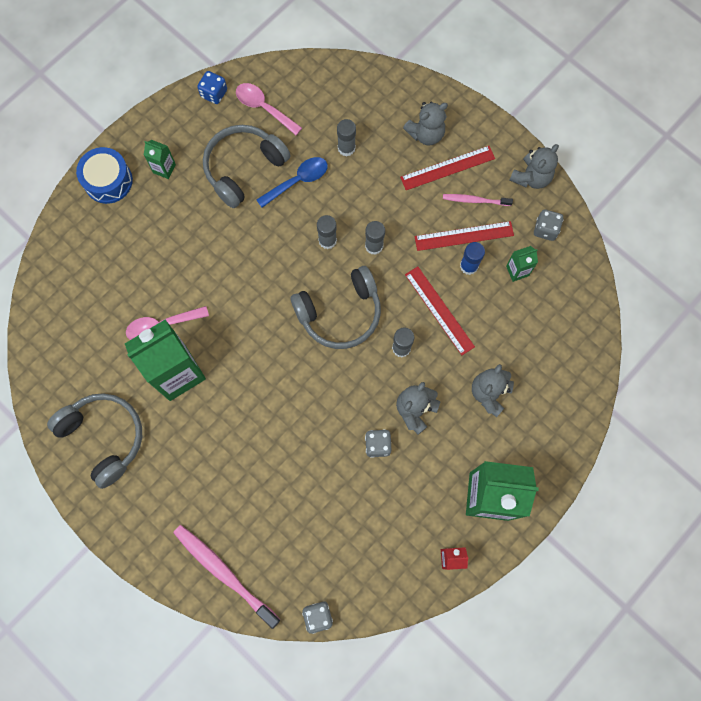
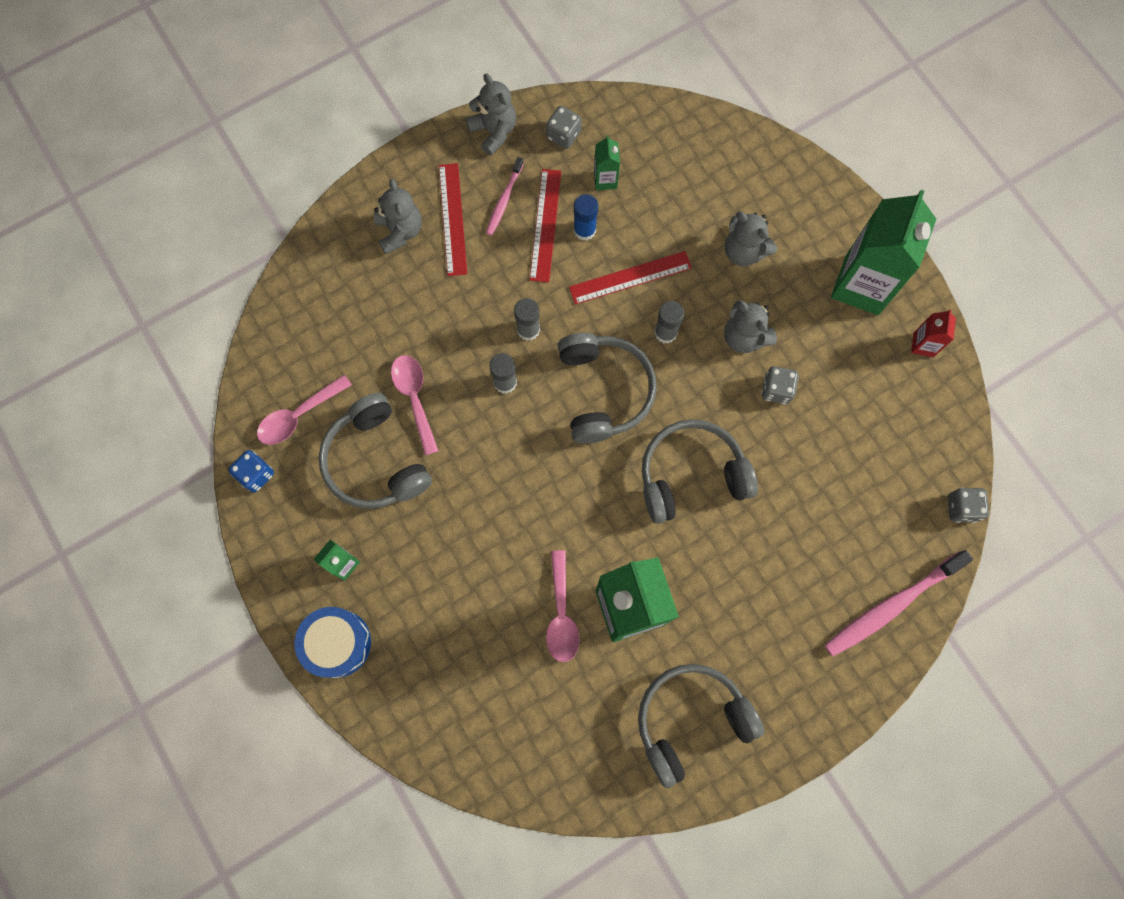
camera: 75 degrees left, 0 degrees up
(290, 394) = (691, 475): none -> grey headphones
(298, 181) = (414, 398): blue spoon -> pink spoon
(346, 148) = (388, 328): grey glue stick -> none

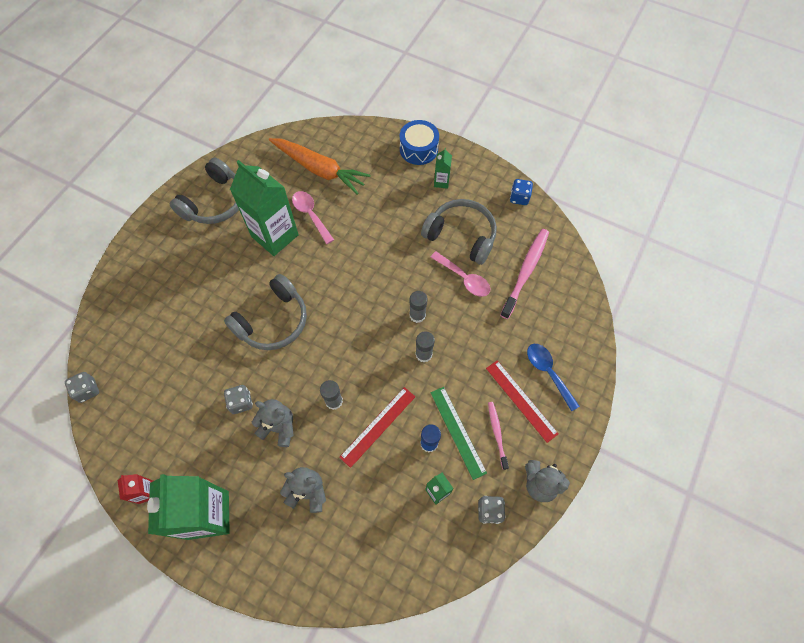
camera: 150 degrees right, 10 degrees down
(298, 415) = (521, 236): pink spoon -> none
(400, 231) = (548, 372): grey teddy bear -> blue spoon
(506, 692) = (319, 169): none -> orange carrot
(545, 225) = (457, 432): red ruler -> green ruler
(603, 391) = (354, 342): grey headphones -> none
(891, 606) = (118, 311): pink toothbrush -> pink toothbrush (525, 271)

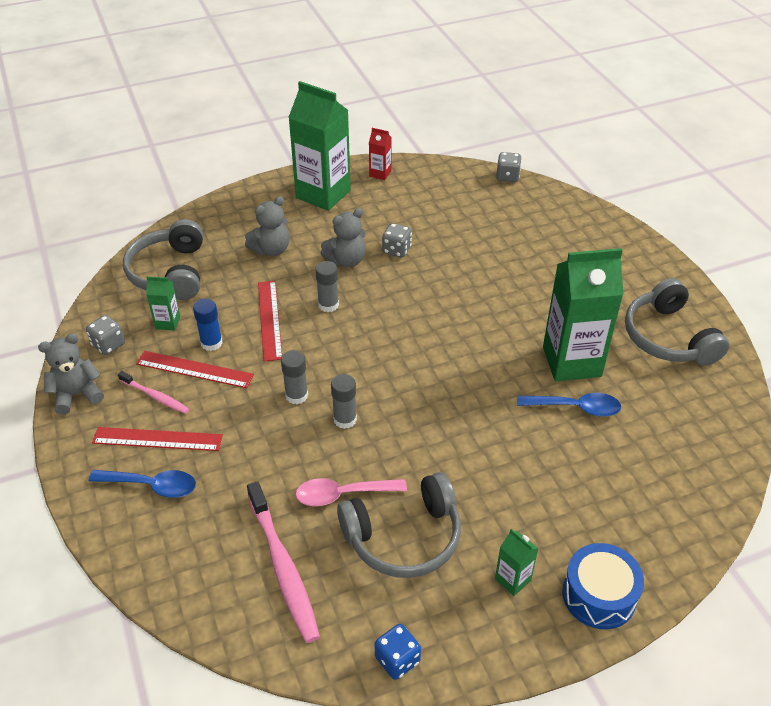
camera: 130 degrees right, 20 degrees down
(273, 321) = (460, 308): grey headphones -> grey headphones (170, 272)
(311, 215) = (575, 407): pink spoon -> blue spoon
(319, 169) = (647, 456): orange carrot -> none
(457, 432) = (194, 369): green ruler -> red ruler

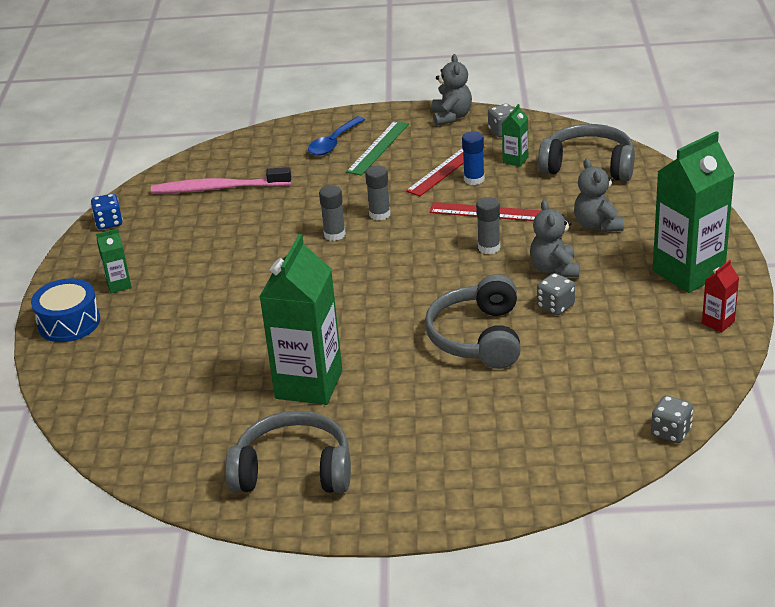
camera: 115 degrees right, 10 degrees down
(155, 396) = (426, 149): pink toothbrush -> none
(157, 439) = (378, 148): red ruler -> green ruler
(343, 494) = (259, 222): pink spoon -> none
(404, 537) = (197, 243): grey headphones -> grey headphones (478, 337)
(575, 407) = (250, 368): blue spoon -> none

